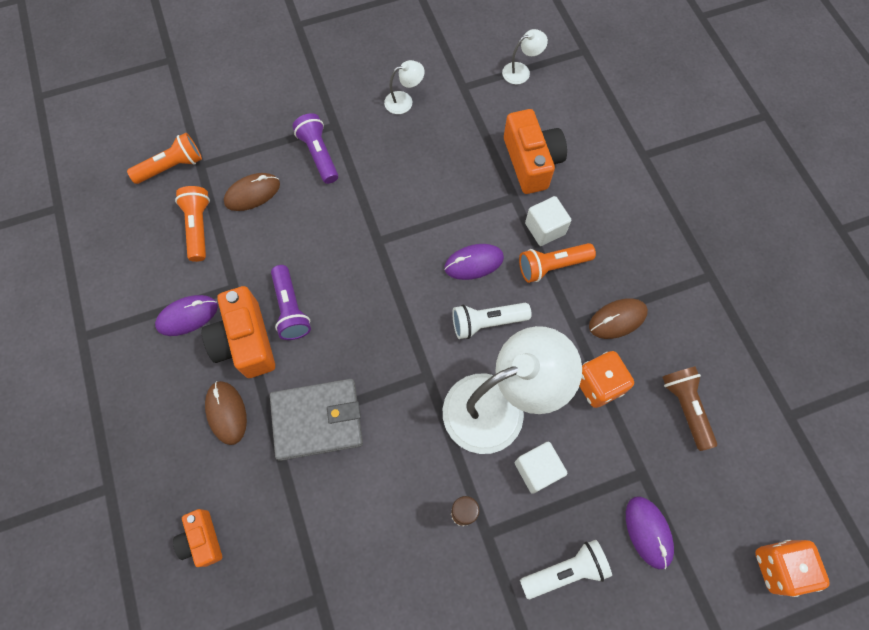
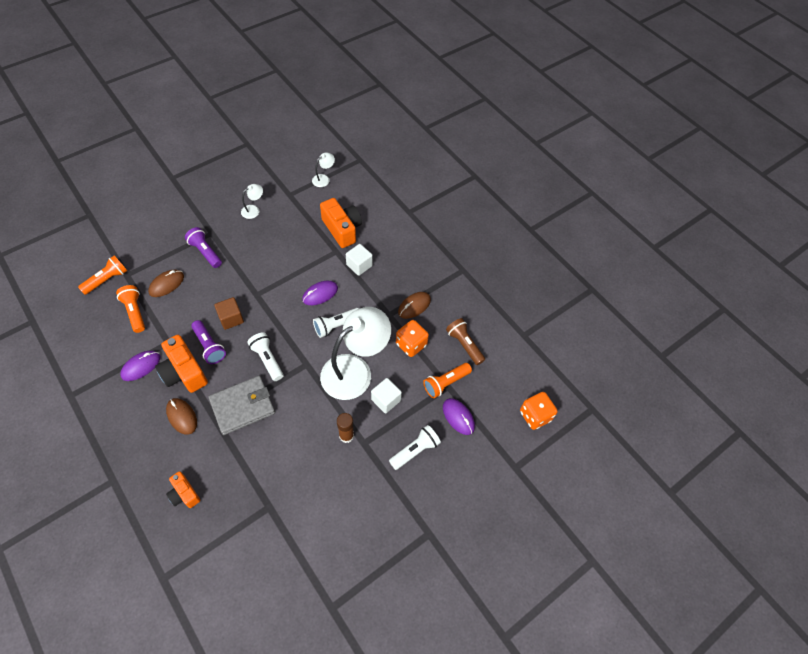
camera: 20 degrees left, 10 degrees down
(332, 271) = (231, 318): none -> brown cube
(370, 353) = (267, 360): none -> white flashlight
(552, 266) = (368, 285): orange flashlight -> orange flashlight (446, 383)

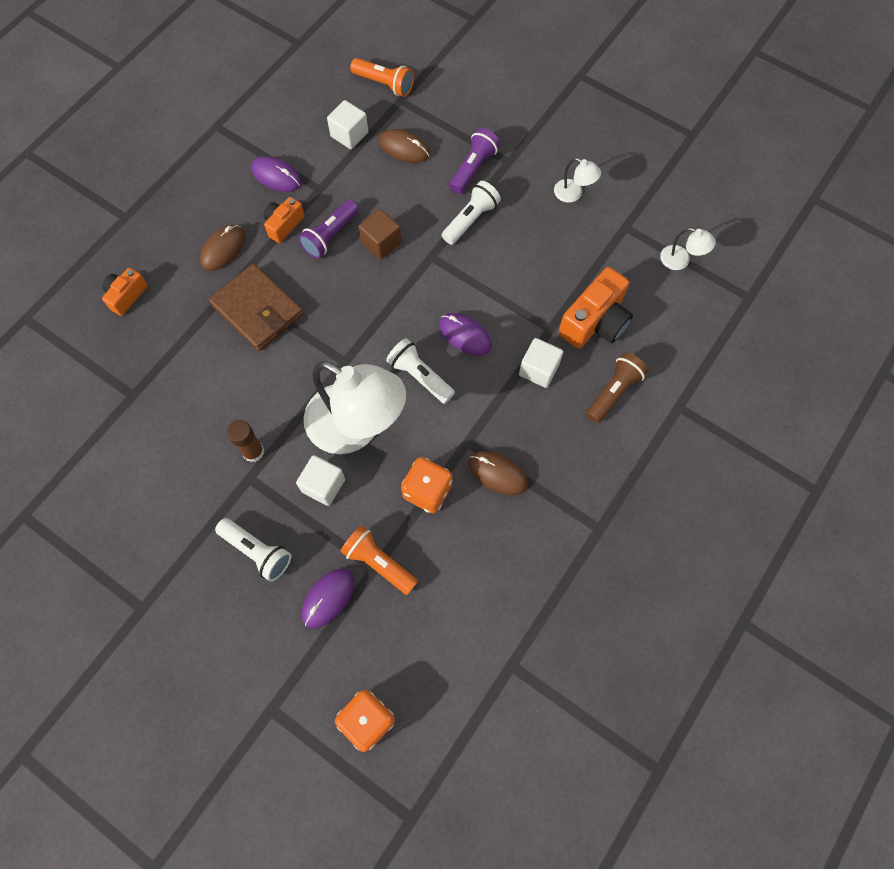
camera: 75 degrees right, 10 degrees up
(135, 312) = (349, 135): orange flashlight -> white cube
(184, 372) = (284, 225): orange camera -> orange camera, size x0.58
(242, 406) = (258, 310): grey wallet -> brown wallet
(267, 360) = (334, 311): white flashlight -> white flashlight (470, 220)
(464, 345) = (456, 572): brown flashlight -> brown flashlight (613, 392)

